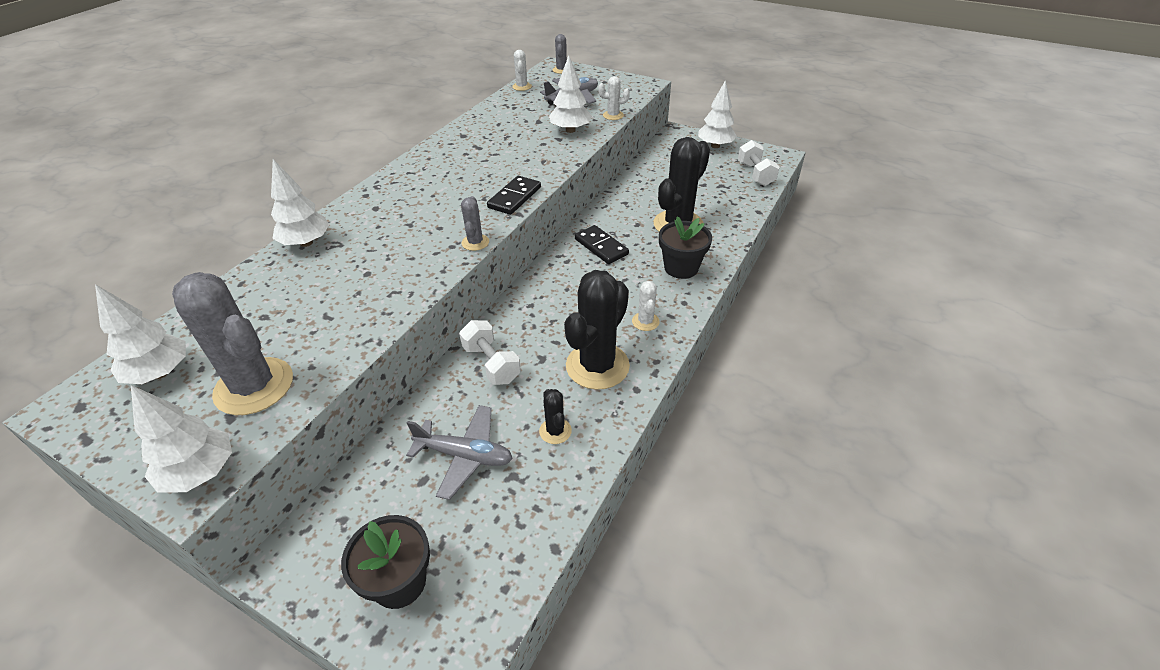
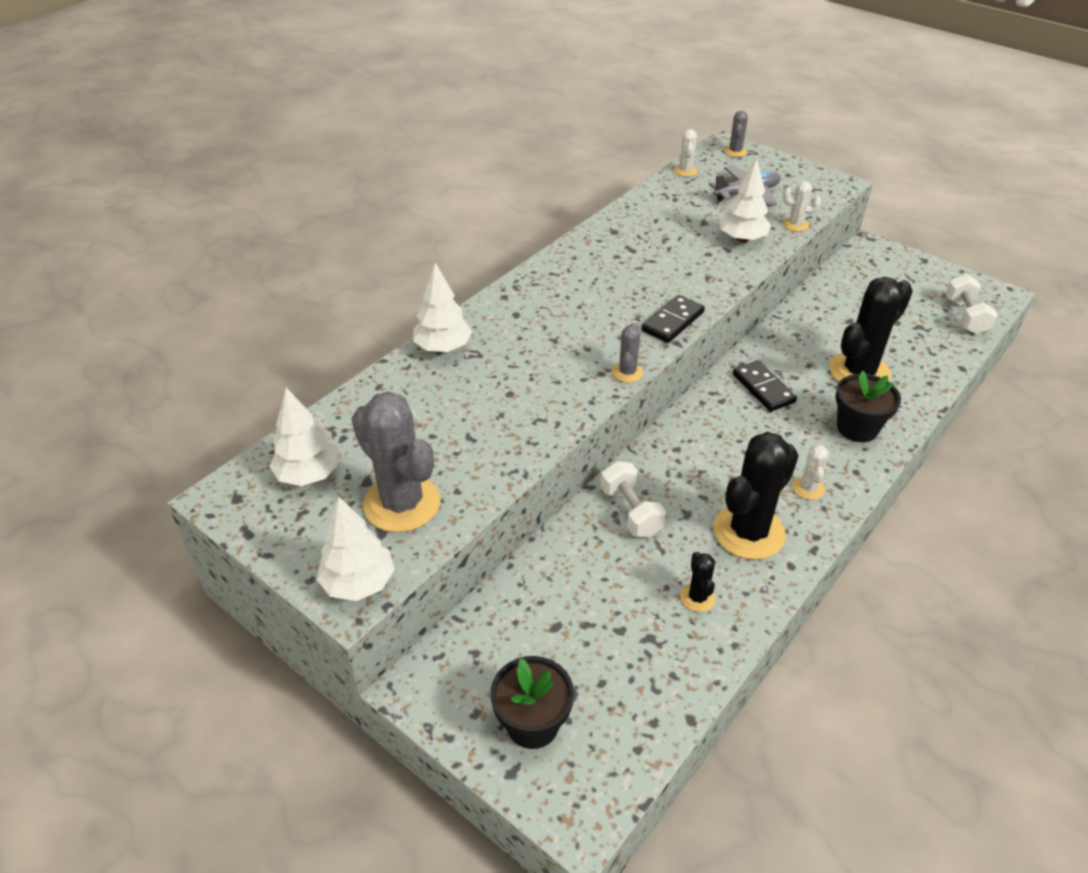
camera: 10 degrees right, 0 degrees up
(464, 456) = (599, 608): grey plane -> none
(715, 146) = (918, 271): white tree -> none

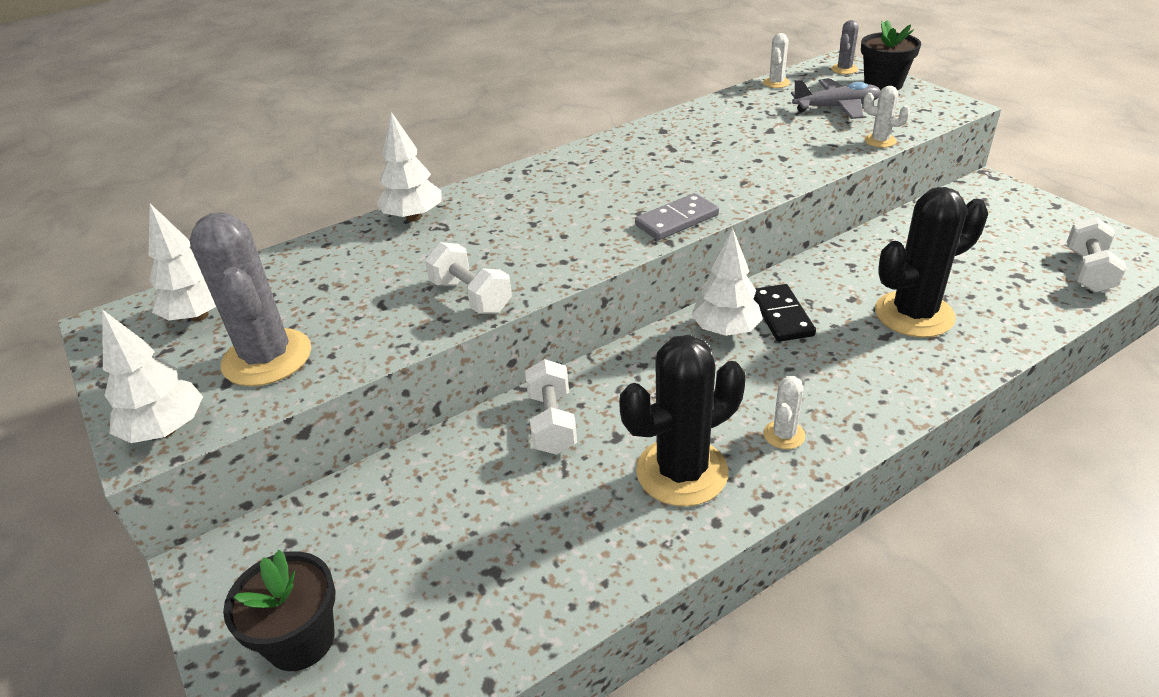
camera: 20 degrees right, 5 degrees down
(543, 418) = (471, 296): none -> white dumbbell
(627, 372) = (593, 264): grey cactus -> none
(673, 321) = (677, 220): black domino -> grey domino
(697, 597) = (577, 536): black cactus -> none
(742, 239) = (806, 149): white tree -> white tree (725, 330)
(857, 428) = (882, 376): black flower pot -> black flower pot (883, 84)

